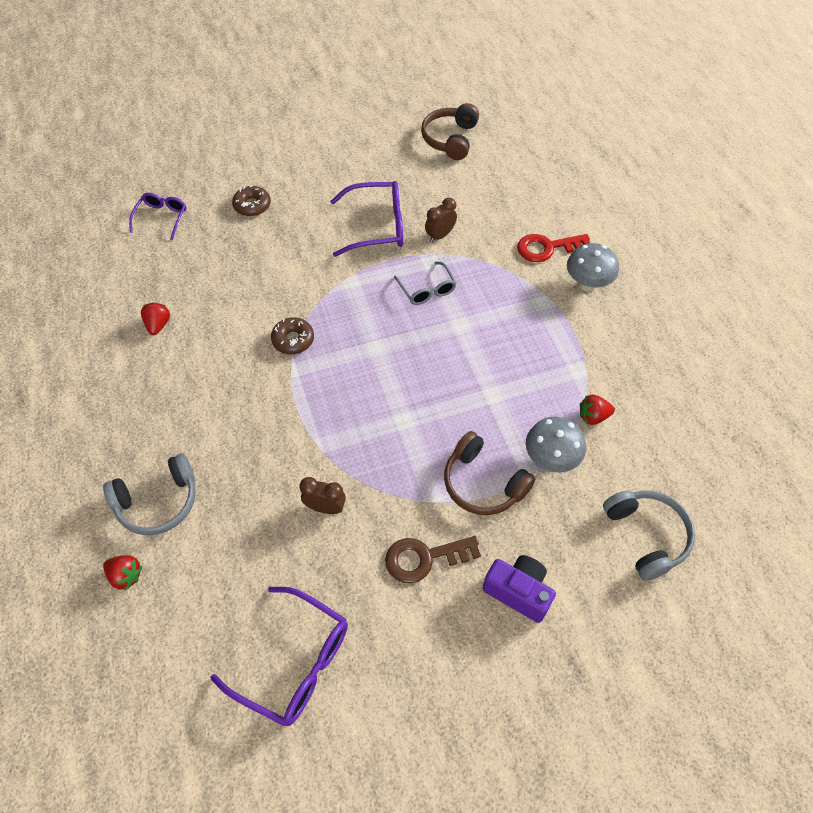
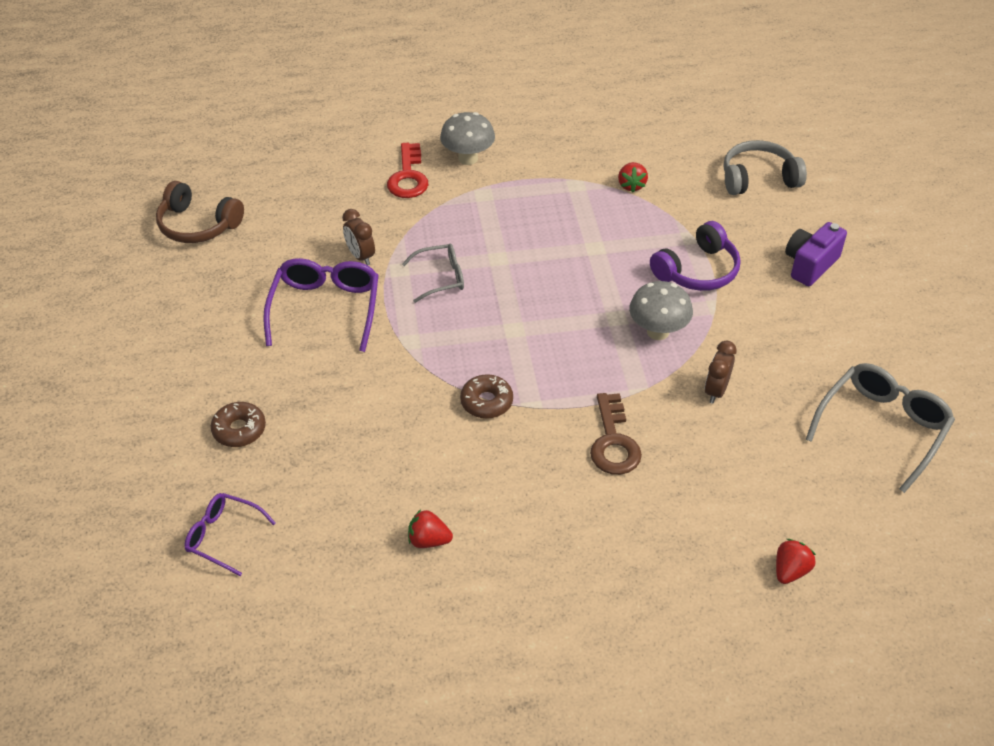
camera: 80 degrees left, 10 degrees down
(158, 502) = (698, 540): grey headphones -> none
(293, 661) = (881, 429): purple glasses -> grey glasses
(424, 558) = (775, 322): brown key -> brown key (613, 442)
(482, 483) = (697, 271): brown headphones -> purple headphones
(550, 459) = (675, 221): grey mushroom -> grey mushroom (658, 332)

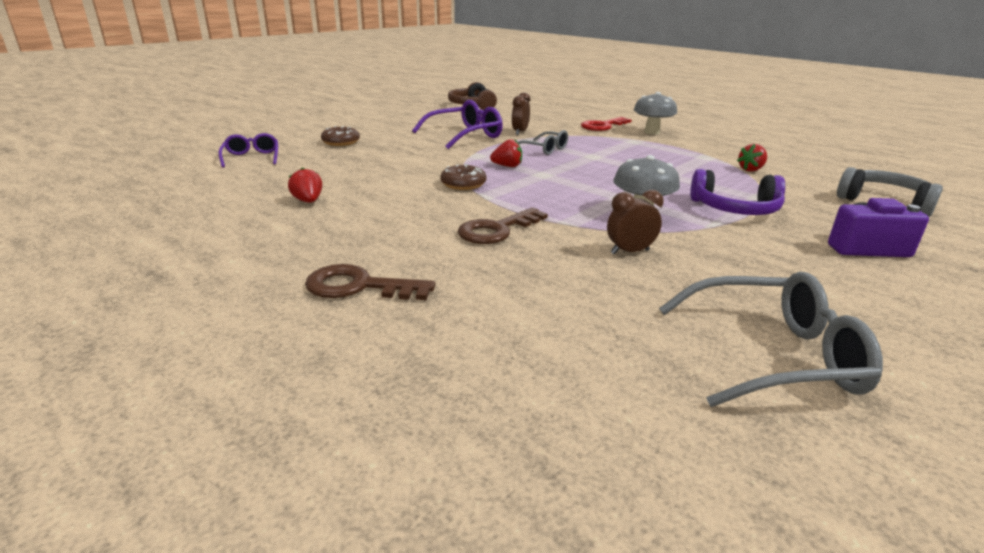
camera: 50 degrees right, 20 degrees down
(647, 580) = (359, 287): none -> brown key
(790, 570) = (468, 362): red strawberry -> red strawberry (507, 166)

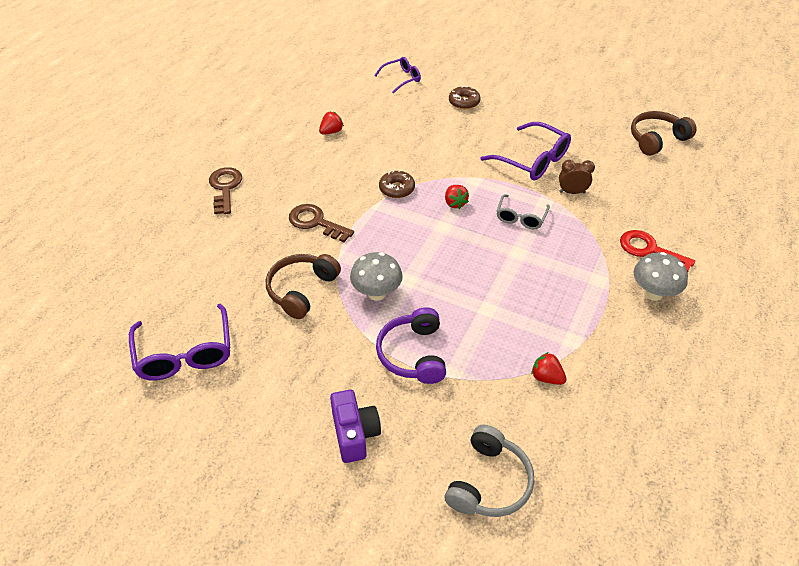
camera: 75 degrees right, 20 degrees up
(629, 252) = (301, 290): brown clock -> brown headphones
(770, 356) = (185, 352): grey glasses -> purple glasses

